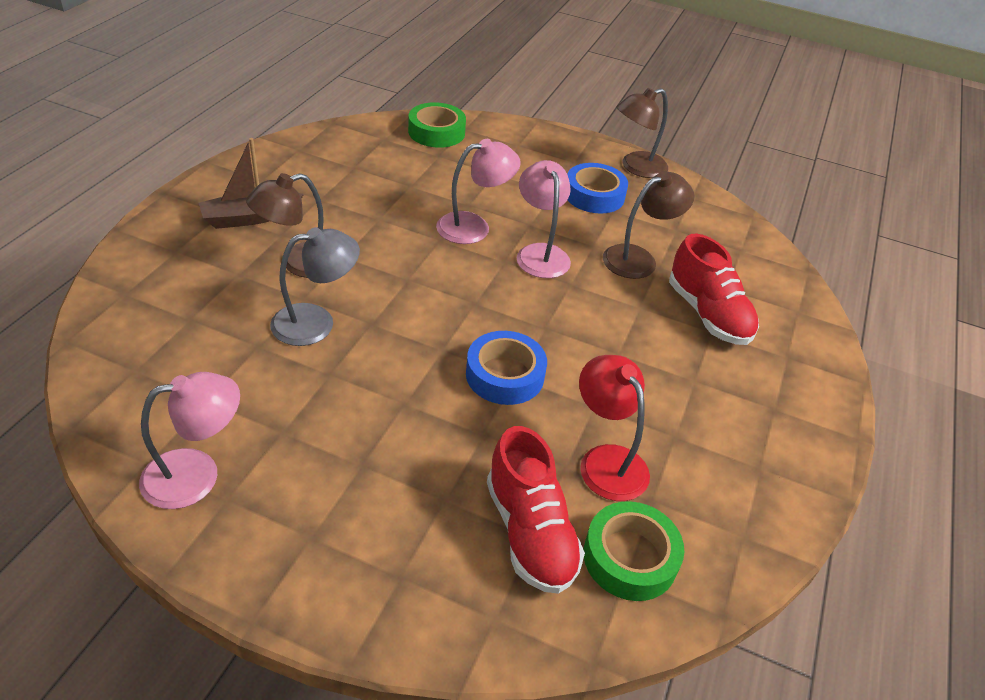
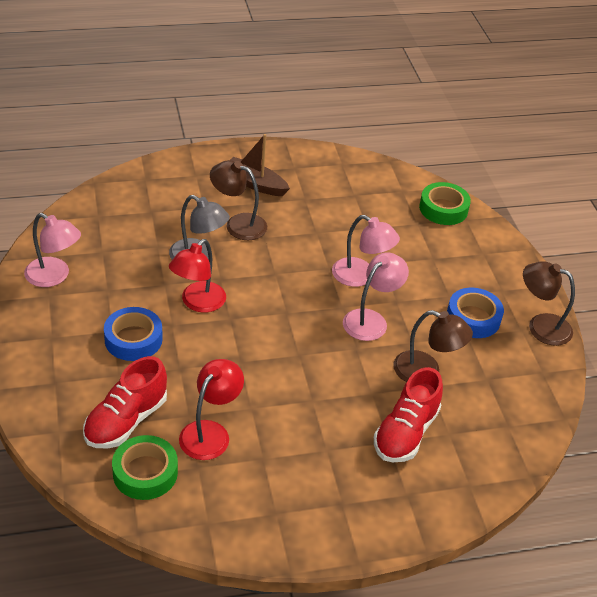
camera: 55 degrees right, 0 degrees up
(391, 362) = (198, 303): none -> red lamp
(505, 375) = (237, 355): blue tape -> blue tape (133, 339)

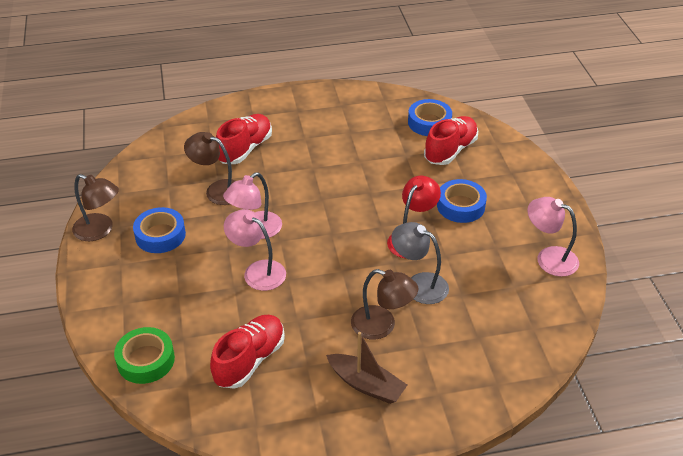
camera: 175 degrees left, 0 degrees up
(145, 472) = (429, 122): green tape -> blue tape
(210, 432) = (388, 145): red lamp -> none
(354, 204) = (250, 360): none -> red shoe

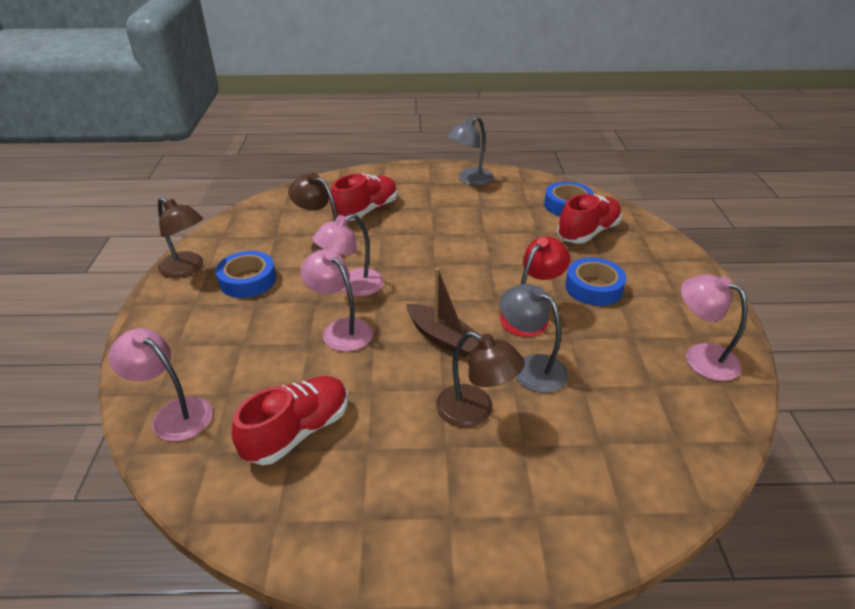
camera: 10 degrees right, 5 degrees down
(146, 360) = (174, 413): green tape -> pink lamp
(334, 102) = (470, 179): none -> grey lamp
(366, 385) = (439, 486): brown boat -> brown boat (443, 338)

